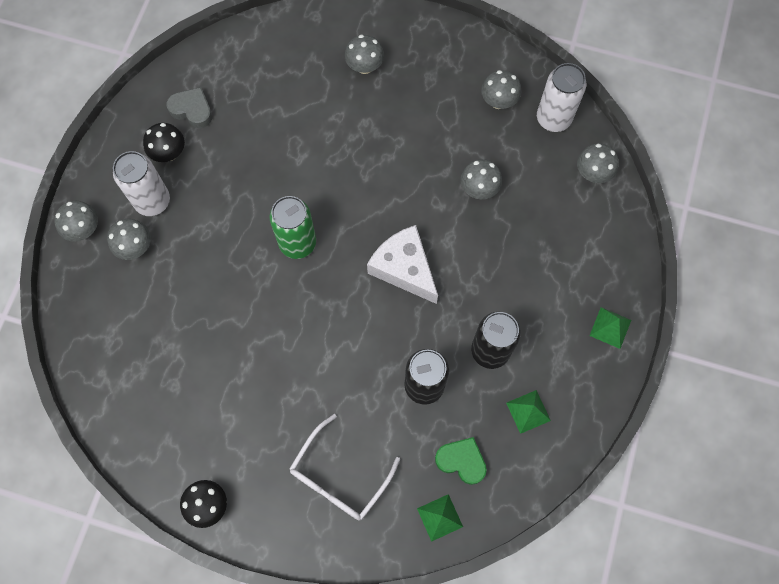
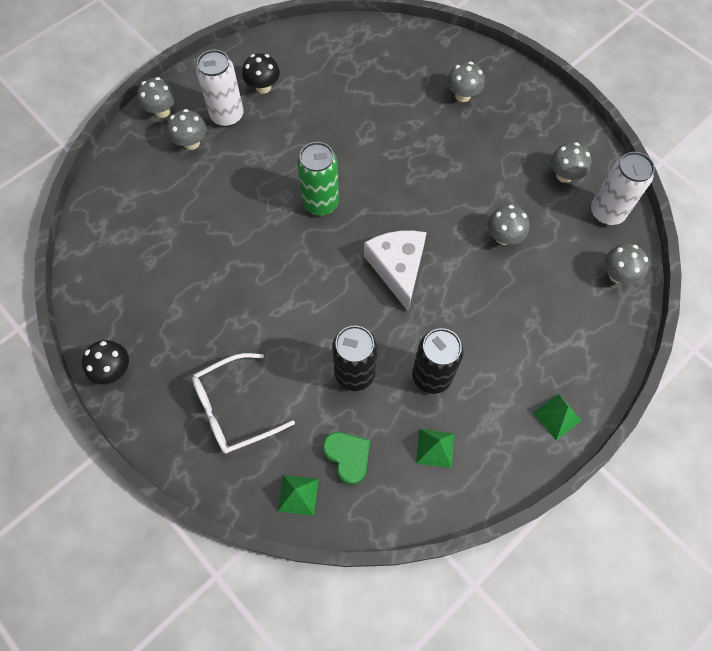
camera: 30 degrees right, 5 degrees down
(192, 110) = (302, 64): grey heart -> none

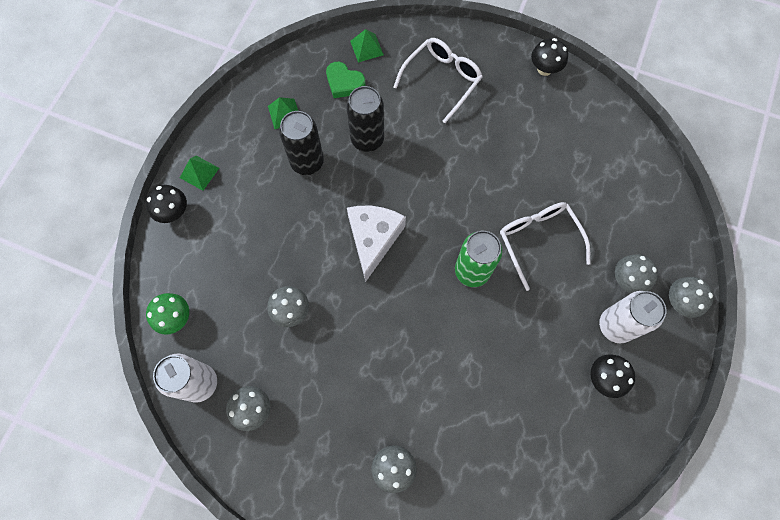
camera: 155 degrees right, 5 degrees up
(244, 204) = (538, 240): none -> white glasses
(398, 268) = (373, 239): white cheese -> white cheese turned 135 degrees counterclockwise
(596, 382) = (174, 212): none -> black mushroom
(617, 275) = (175, 318): grey mushroom -> green mushroom

